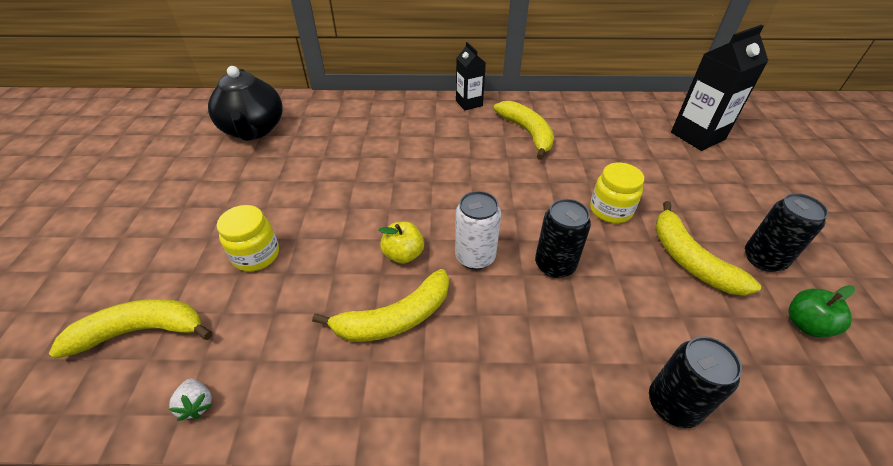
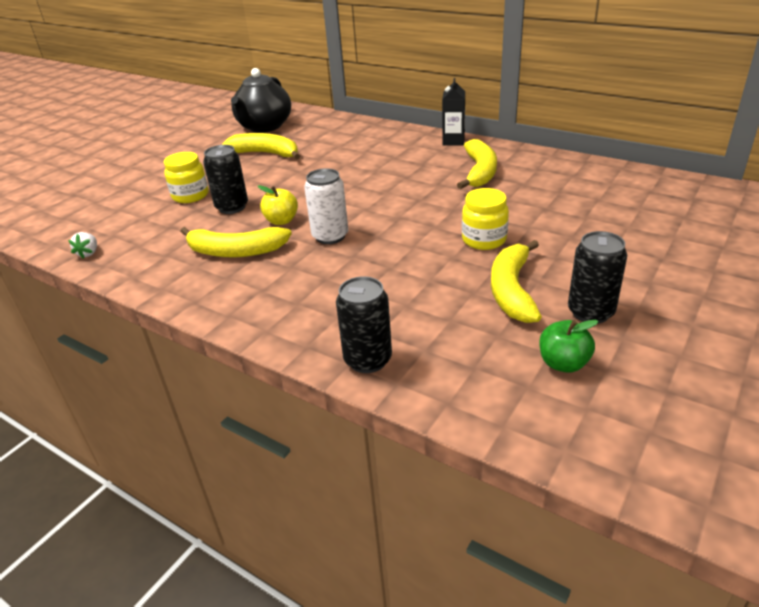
camera: 35 degrees right, 10 degrees down
(141, 331) = (95, 213): yellow banana -> yellow banana (266, 153)
(555, 265) = (385, 258): black can -> black can (232, 207)
(697, 136) = (664, 211): black carton -> none

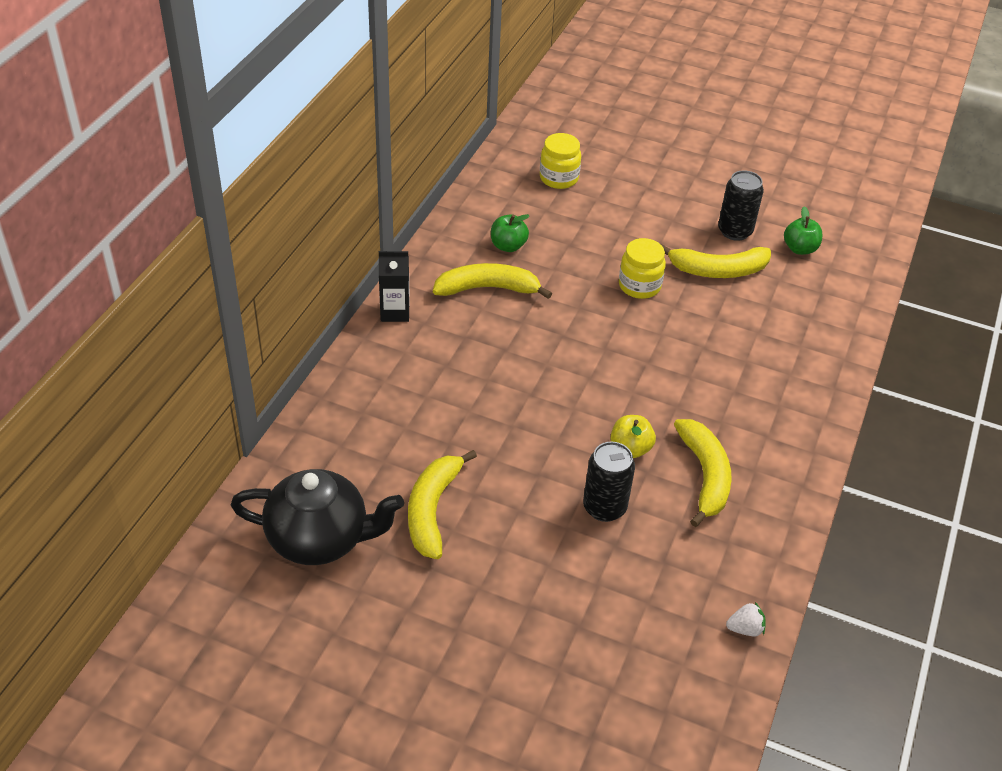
camera: 105 degrees left, 10 degrees up
(190, 196) = (578, 566): yellow jar -> yellow jar (559, 178)
(330, 236) = (656, 399): white can -> none
(367, 360) = (836, 349): black can -> none
(538, 181) = (508, 246): none -> green apple

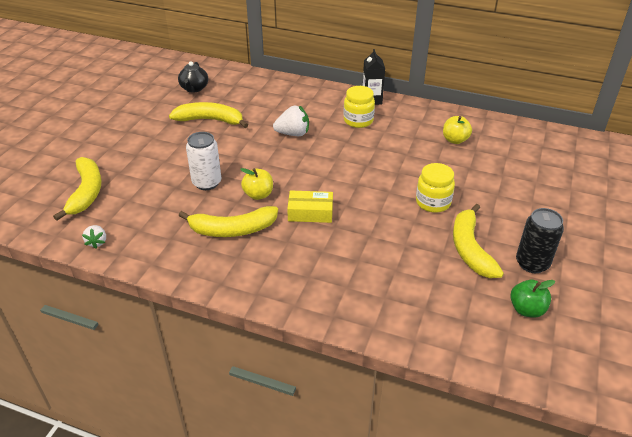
camera: 90 degrees right, 5 degrees down
(319, 538) = (194, 88): black teapot -> black teapot, size x0.56
(481, 406) = (293, 134): none -> white strawberry
(488, 288) = (405, 133): yellow banana -> yellow banana (86, 192)
(508, 246) = (455, 140): green apple -> yellow apple
(559, 178) = (551, 162): yellow jar -> yellow jar (358, 120)
(604, 507) = (207, 183): black can -> white can
(665, 397) = (310, 212): none -> yellow box

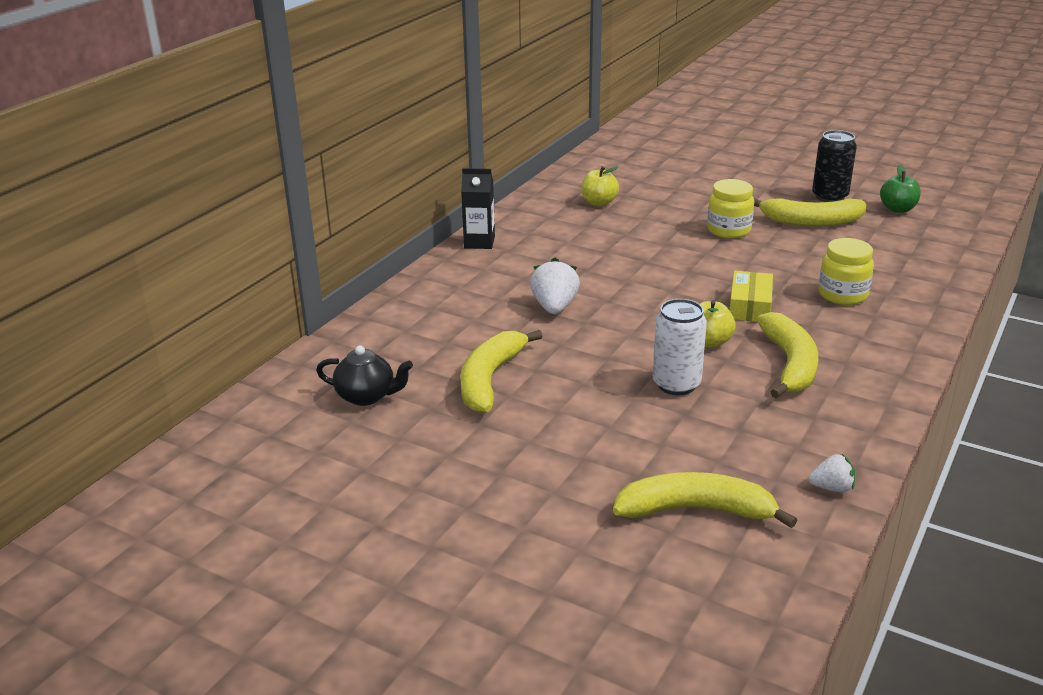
camera: 80 degrees left, 10 degrees down
(358, 120) = (533, 257): yellow jar -> yellow jar (842, 295)

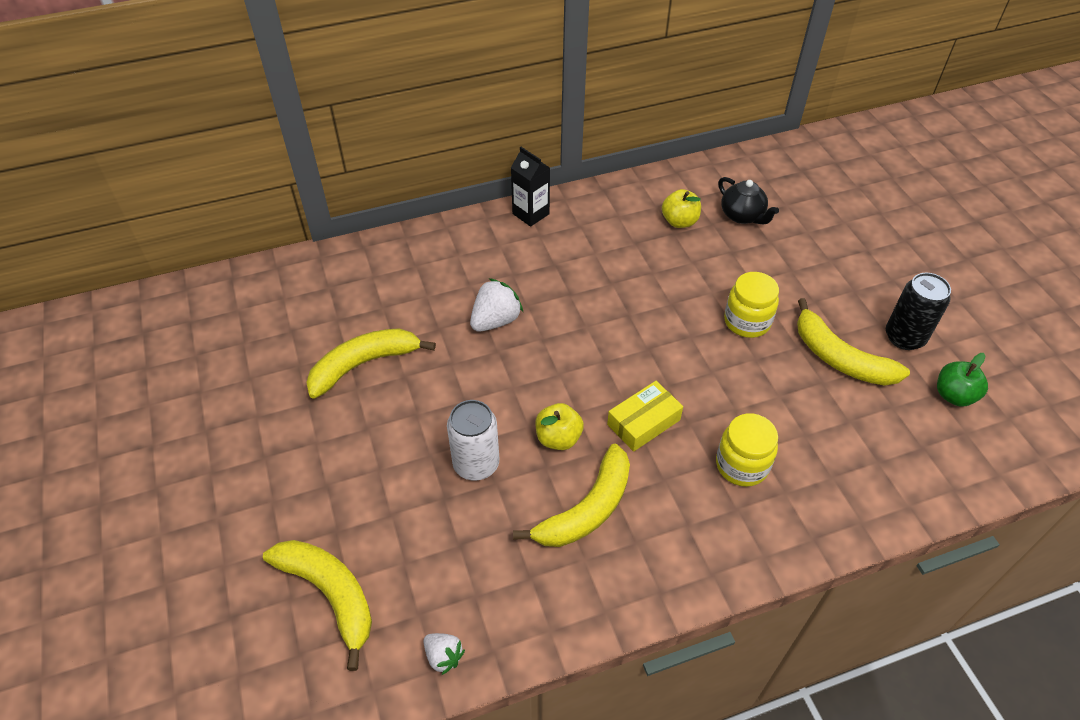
camera: 40 degrees right, 20 degrees up
(366, 396) = (277, 325): black teapot -> black teapot (742, 216)

